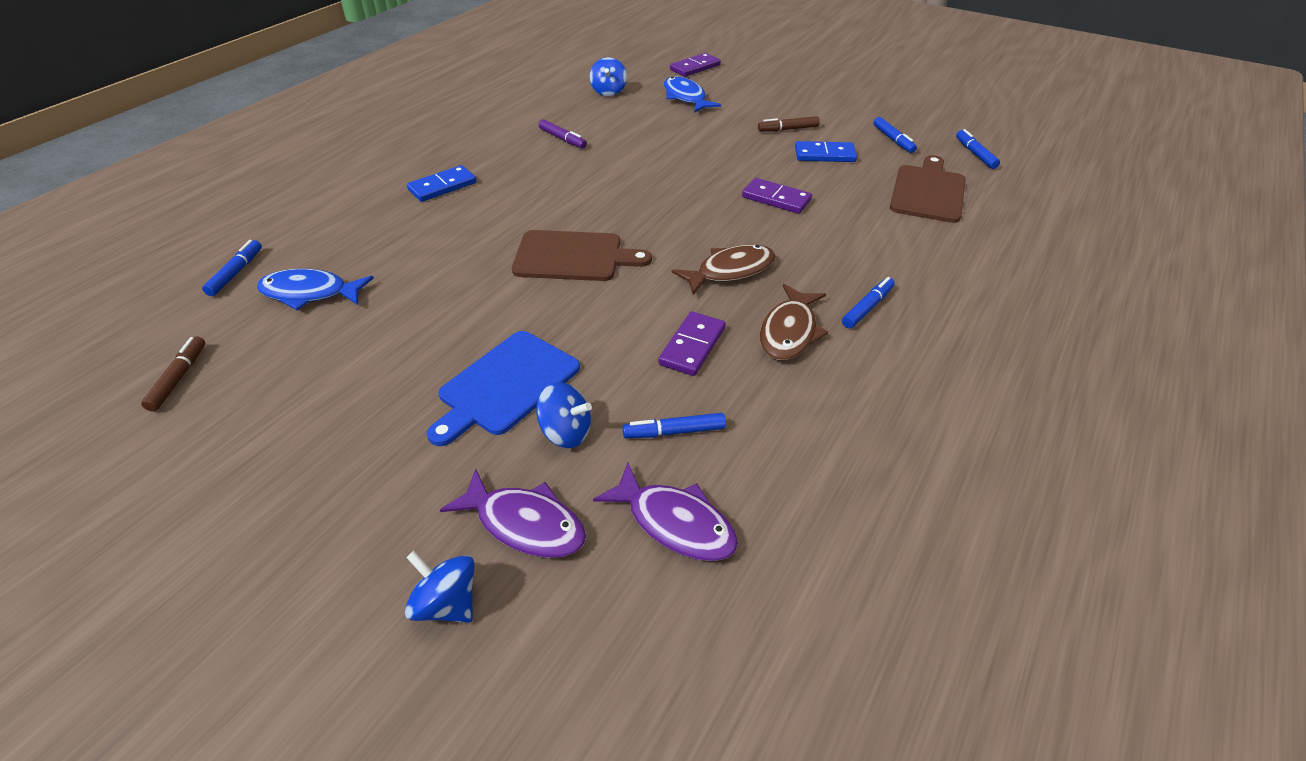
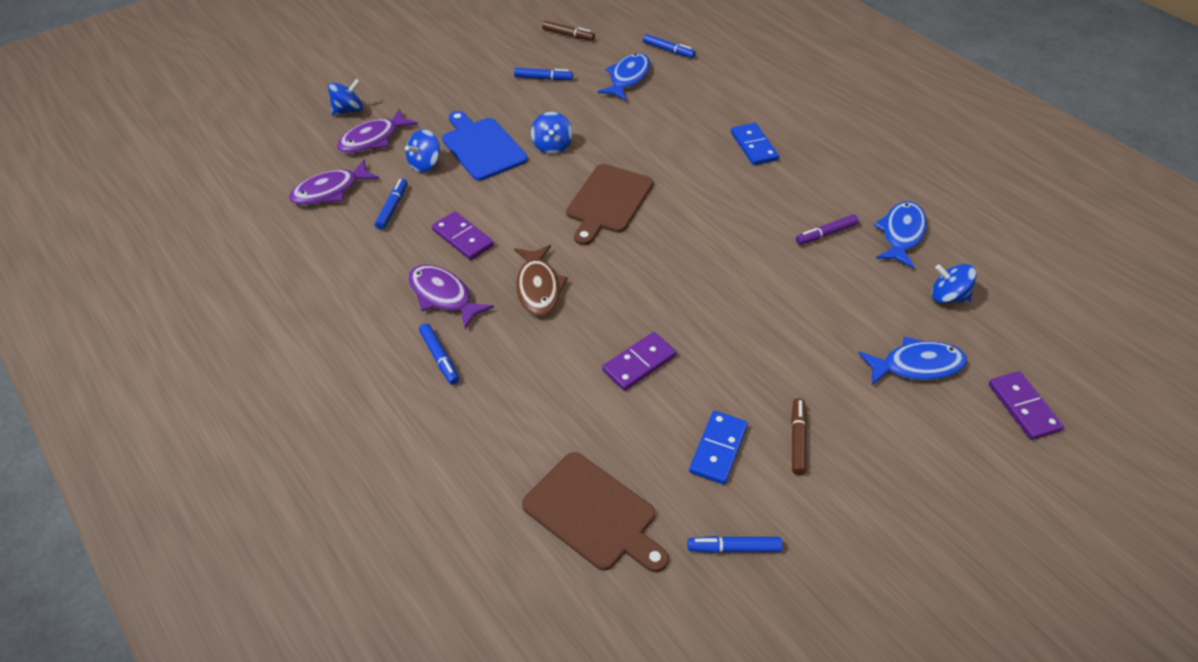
camera: 110 degrees right, 5 degrees up
(483, 322) = (552, 146): none -> blue spinning top
(546, 110) = (901, 234): none -> blue fish
(789, 332) = (443, 296): brown fish -> purple fish
(975, 154) = (661, 632): blue marker -> blue marker (543, 78)

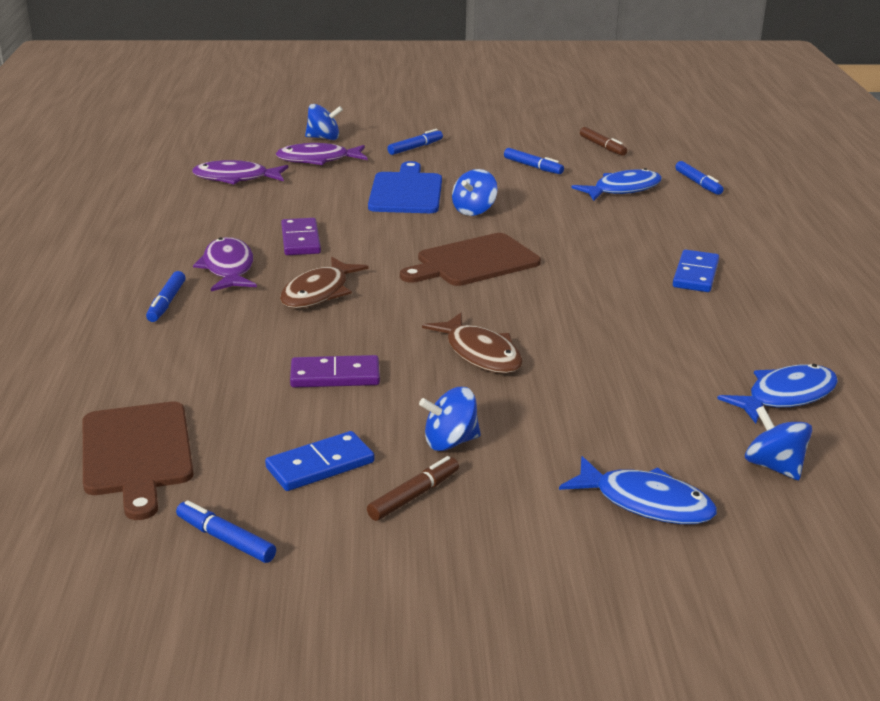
camera: 35 degrees right, 20 degrees down
(392, 208) = (270, 203): blue marker -> blue marker (415, 148)
(425, 164) = (339, 187): blue spinning top -> blue spinning top (450, 442)
(705, 291) = (480, 354): none -> brown fish
(826, 234) = (686, 363): purple marker -> none
(1023, 407) = (741, 597): purple domino -> none

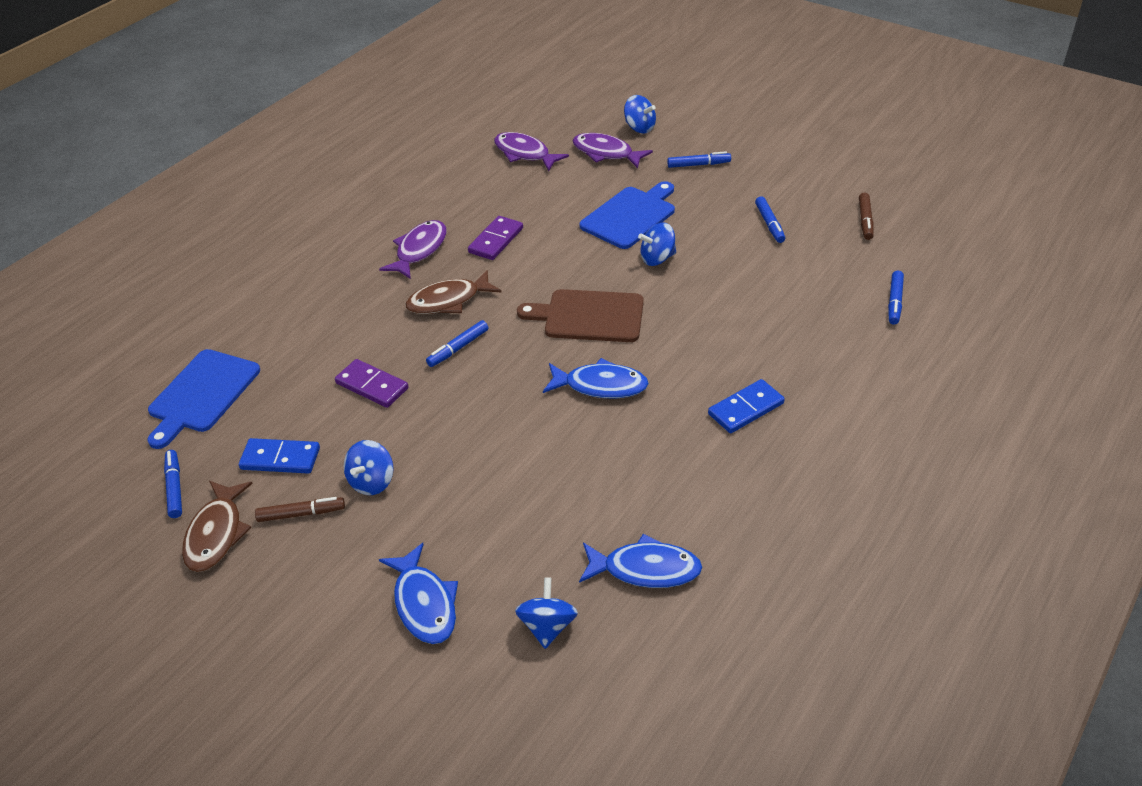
camera: 40 degrees right, 15 degrees up
(137, 453) = (202, 394): brown cutting board -> blue cutting board
(166, 303) = (348, 268): blue marker -> blue marker (458, 348)
(450, 442) = (372, 482): blue spinning top -> blue spinning top turned 90 degrees counterclockwise
(480, 354) = (483, 412): brown fish -> brown fish (216, 534)
(622, 189) = (813, 282): blue fish -> blue fish (600, 386)

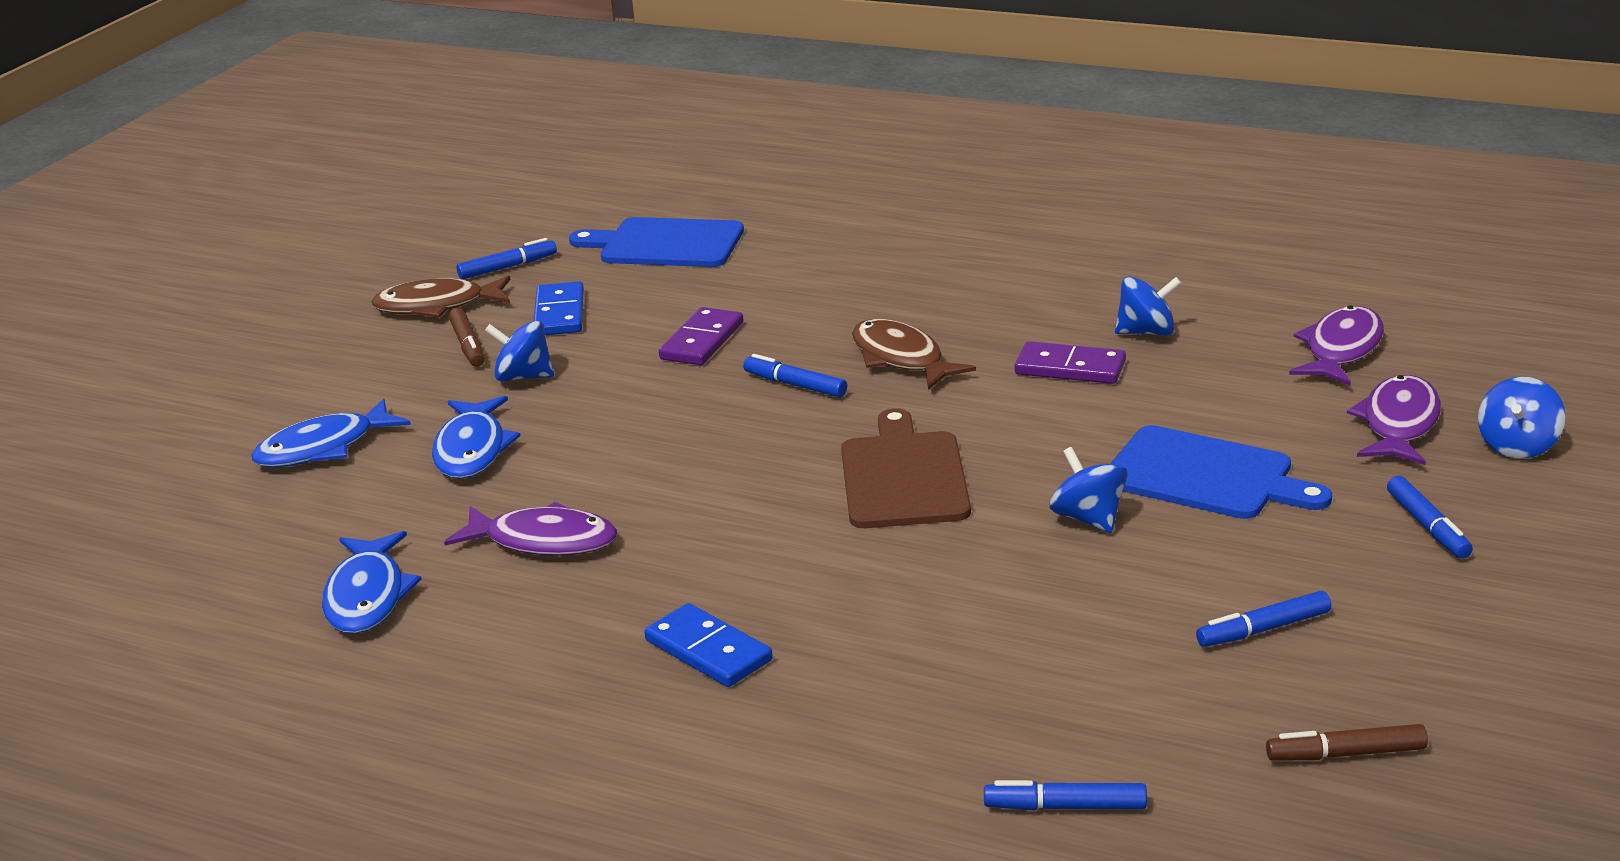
camera: 80 degrees right, 15 degrees down
(419, 250) = (1015, 314): purple fish -> purple fish (543, 541)
(547, 626) = (278, 536): blue spinning top -> blue spinning top (1146, 332)
(600, 386) = (738, 510): blue fish -> blue fish (472, 450)

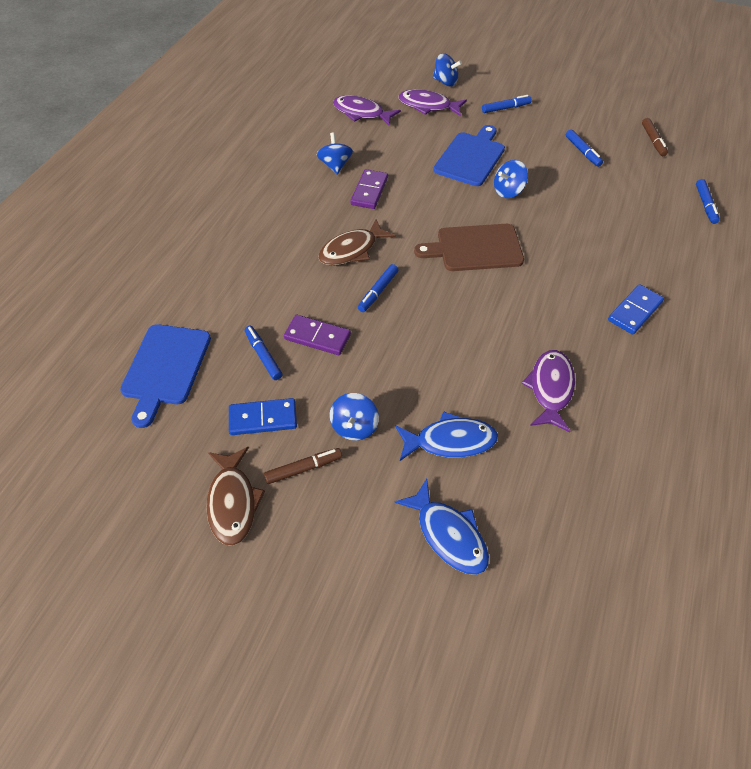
camera: 95 degrees left, 25 degrees up
(367, 596) = (619, 467): blue fish -> none
(508, 267) = (175, 463): blue marker -> blue marker (263, 356)

